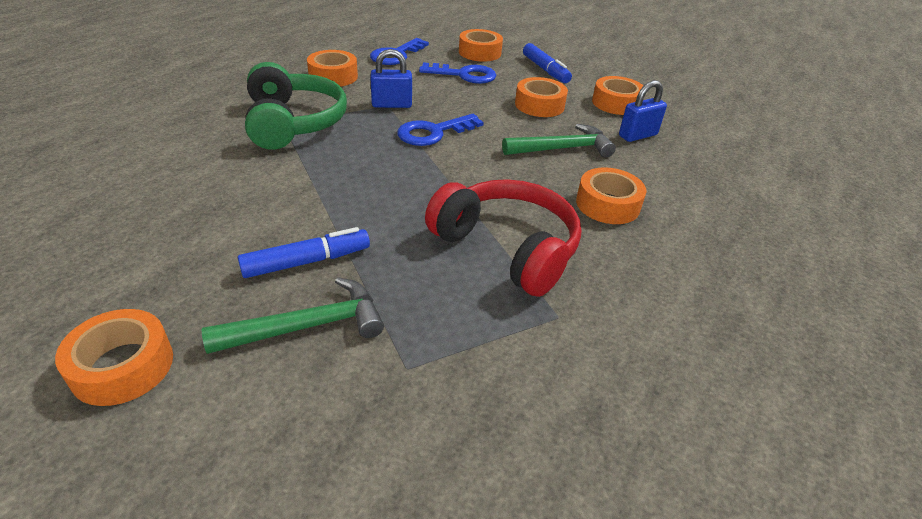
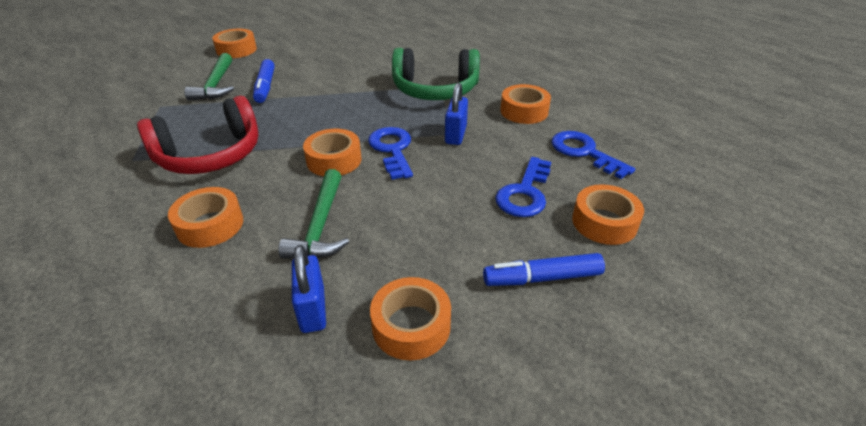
camera: 110 degrees right, 0 degrees up
(539, 105) = (428, 237): orange tape -> orange tape (334, 160)

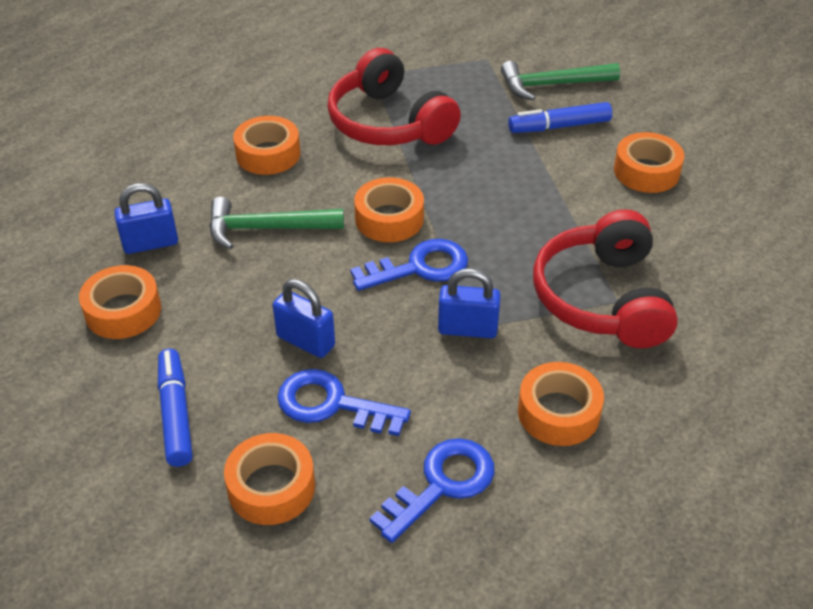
camera: 85 degrees right, 5 degrees up
(236, 50) = (665, 75): orange tape -> orange tape (646, 171)
(435, 90) = (602, 298): green headphones -> red headphones
(462, 204) = (306, 341): none -> blue padlock

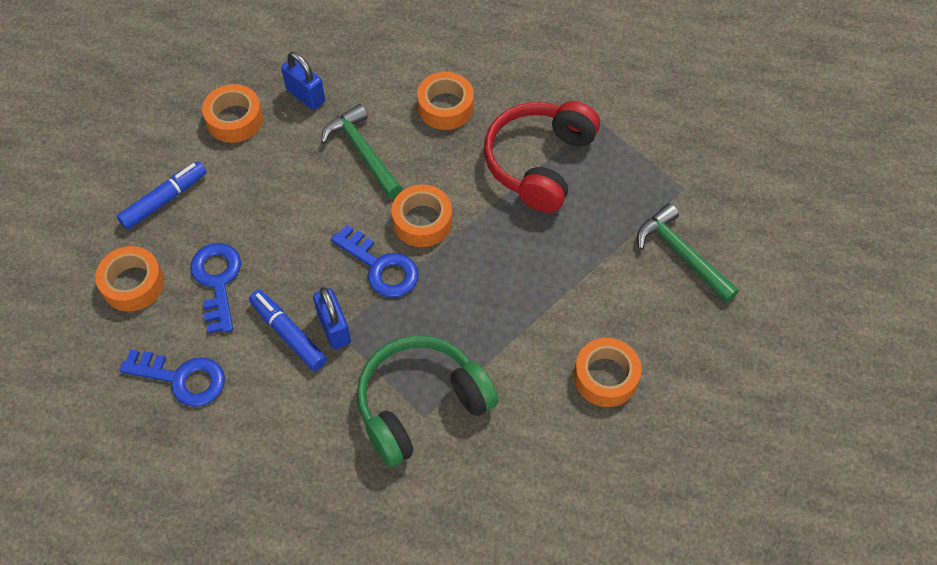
camera: 60 degrees right, 15 degrees up
(306, 341) = (266, 236): blue padlock -> none
(558, 412) = (283, 422): orange tape -> none
(559, 126) = (623, 285): blue marker -> blue marker (288, 334)
(602, 298) = (421, 405): red headphones -> green headphones

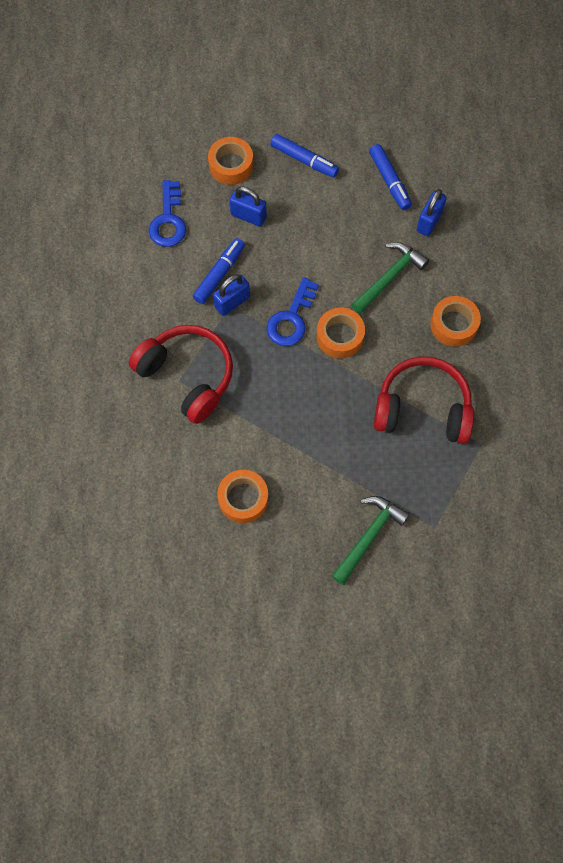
camera: 75 degrees right, 10 degrees up
(217, 281) = (248, 216): blue key -> blue padlock
(234, 119) = (389, 181): orange tape -> blue marker
(421, 405) = (187, 376): green headphones -> red headphones

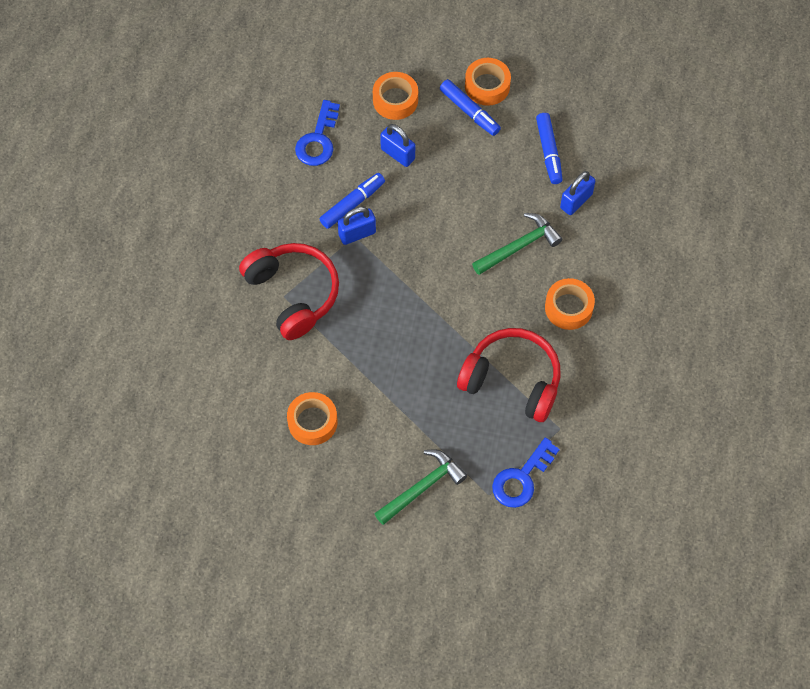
camera: 15 degrees right, 5 degrees down
(291, 318) = (410, 263): blue key -> blue key (521, 478)
(340, 336) = (452, 292): orange tape -> orange tape (487, 86)

